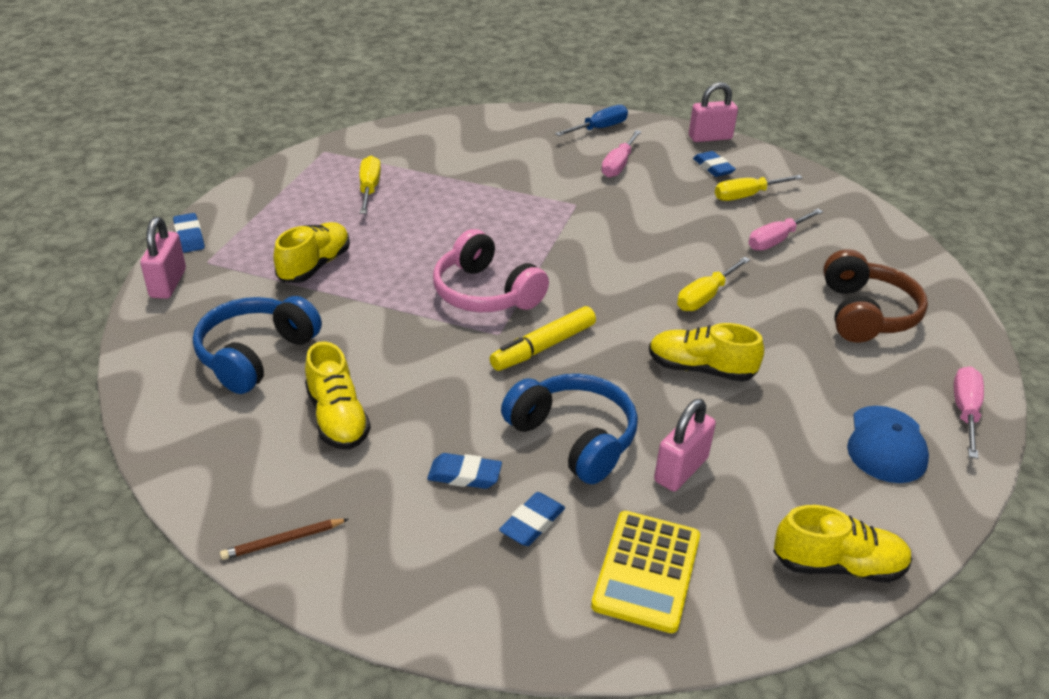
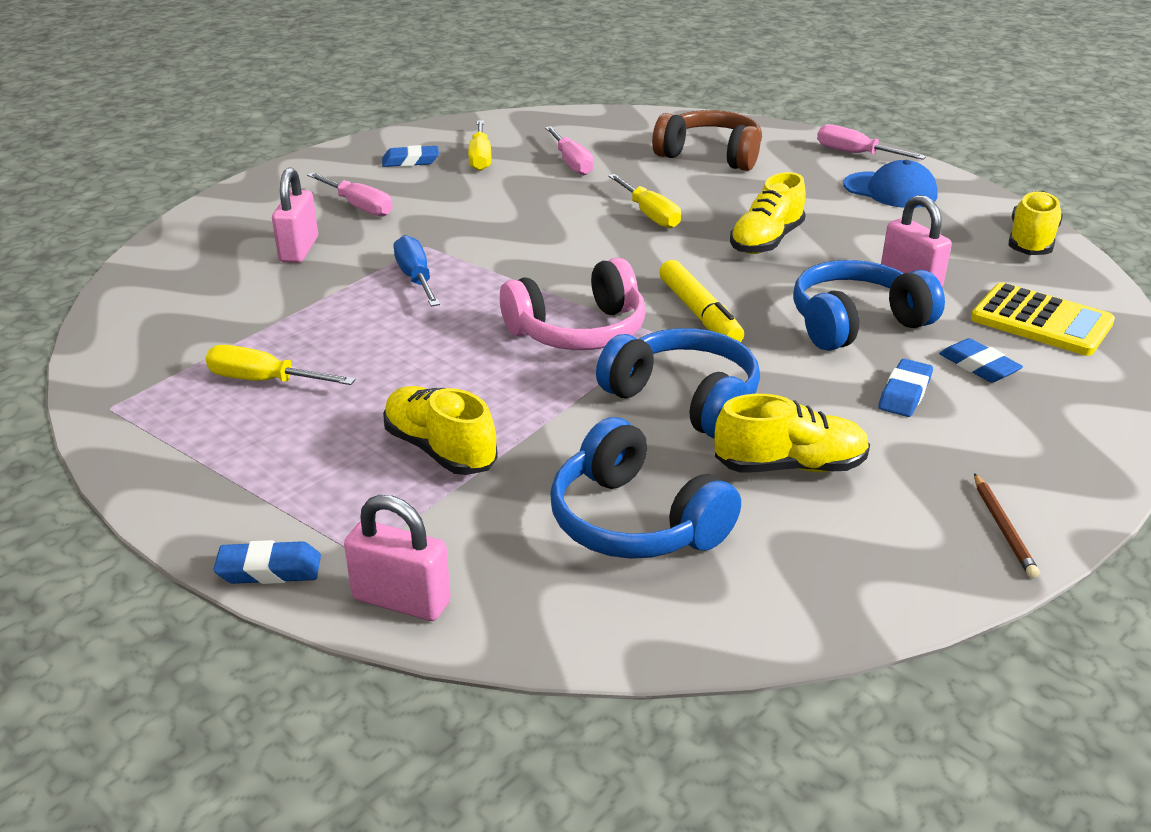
camera: 70 degrees left, 5 degrees down
(409, 356) = (684, 400): none -> blue headphones
(599, 129) = (261, 201): blue screwdriver -> blue screwdriver (416, 279)
(710, 137) = (345, 149): pink padlock -> pink padlock (299, 250)

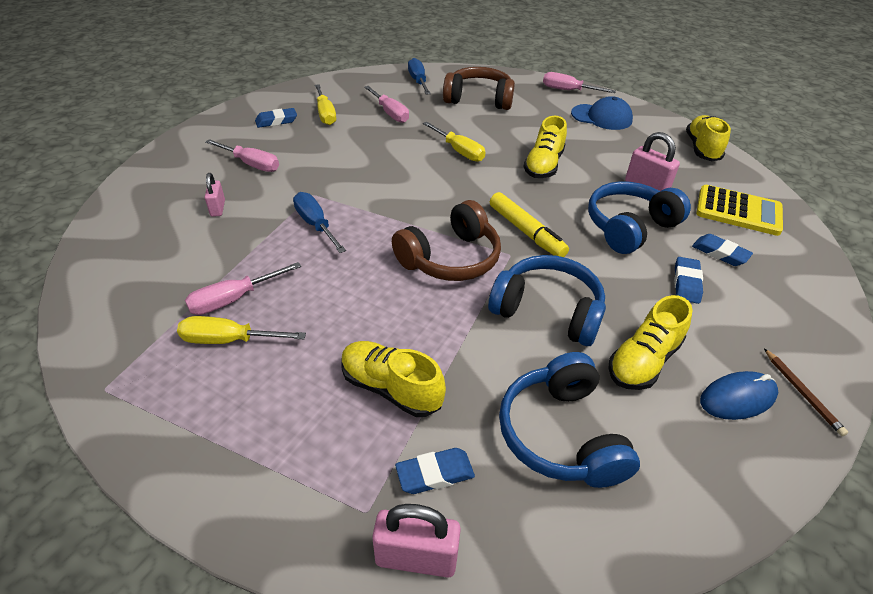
camera: 15 degrees left, 10 degrees up
(269, 569) = (295, 546): blue eraser -> blue eraser (435, 474)
(285, 342) = (234, 299): none -> pink screwdriver
(299, 250) = (218, 208): pink padlock -> pink padlock, size x0.62
(578, 331) = (450, 258): pink headphones -> brown headphones
(630, 128) = (418, 81): none -> blue screwdriver
(635, 521) = (561, 434): blue headphones -> blue headphones turned 45 degrees clockwise
(790, 466) = (643, 361): yellow shoe -> yellow shoe turned 150 degrees clockwise
(902, 520) = (737, 398): none -> blue mouse

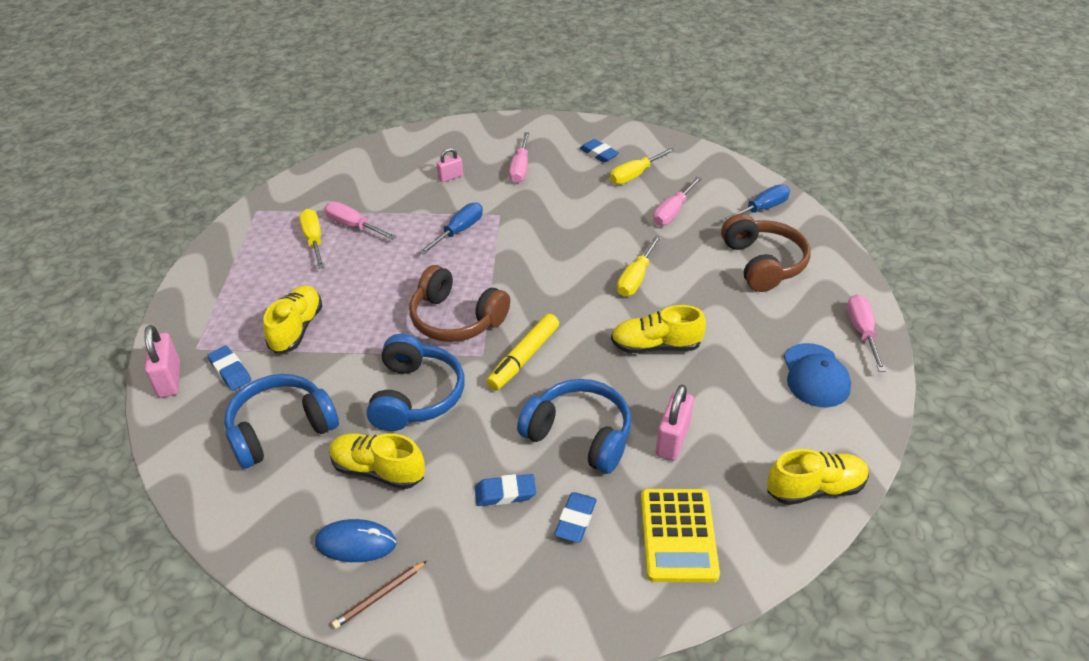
camera: 70 degrees right, 0 degrees up
(737, 398) = (356, 543): blue mouse -> blue mouse turned 45 degrees counterclockwise

